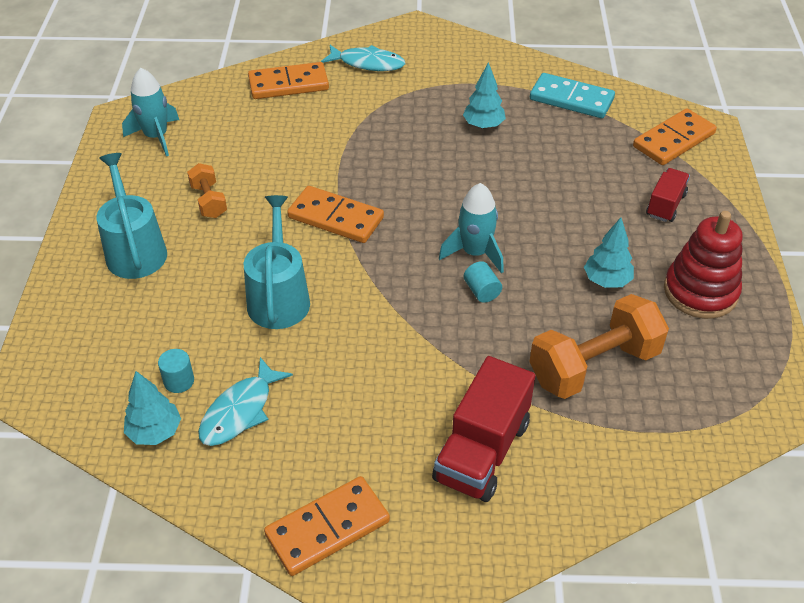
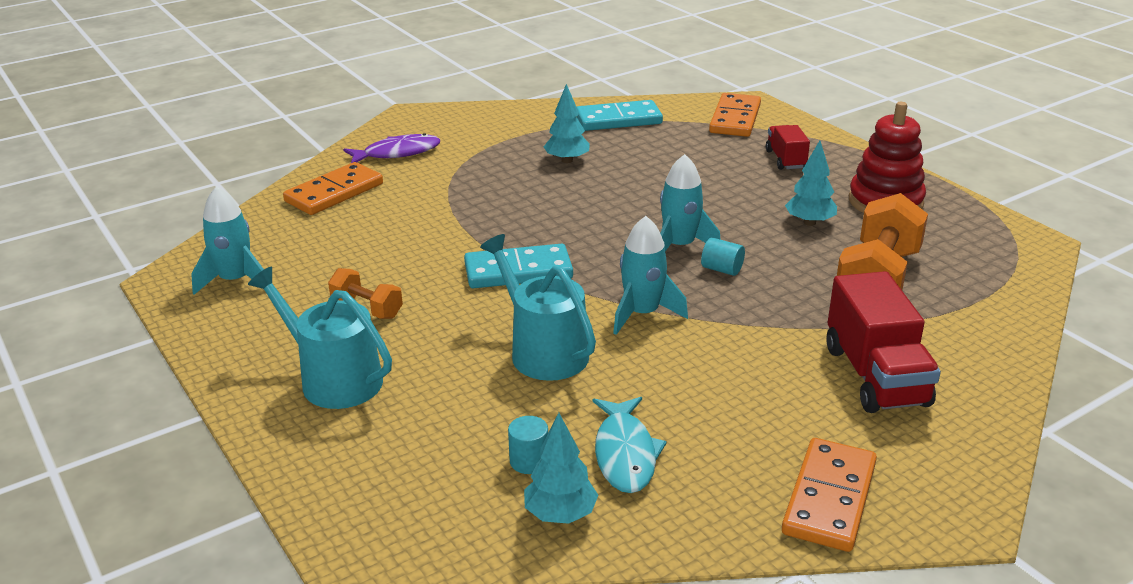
camera: 35 degrees left, 15 degrees down
(335, 218) = (518, 271): orange domino -> turquoise domino
(368, 63) = (397, 153): turquoise fish -> purple fish
(378, 301) = (642, 314): none -> turquoise rocket

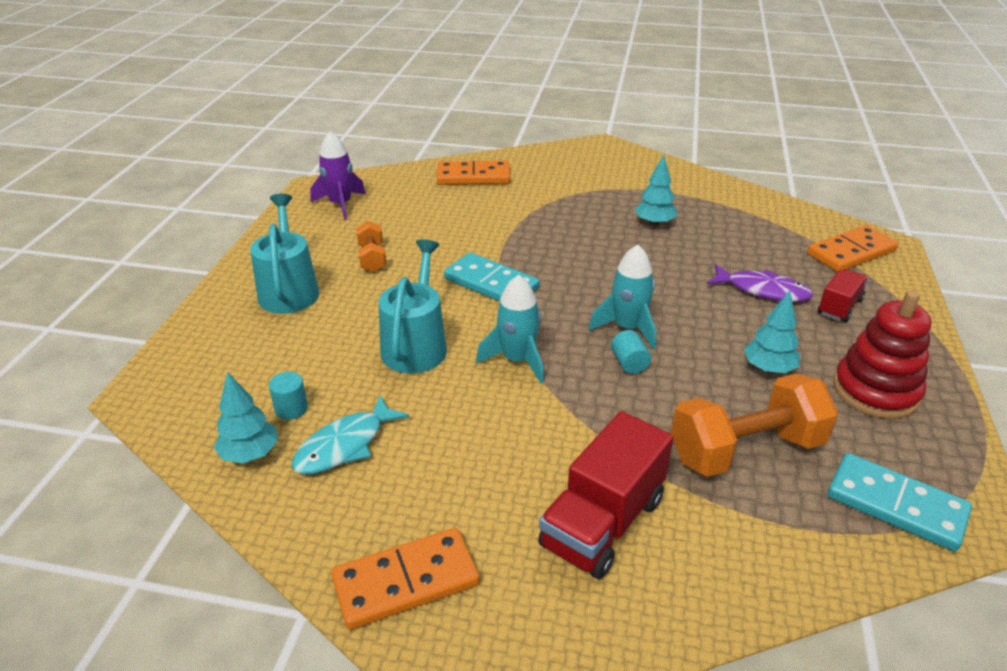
camera: 45 degrees right, 5 degrees up
(235, 281) = (340, 204): turquoise rocket -> purple rocket
(397, 153) = (551, 167): purple fish -> purple fish (762, 290)
(618, 120) = (746, 210): turquoise domino -> turquoise domino (895, 505)

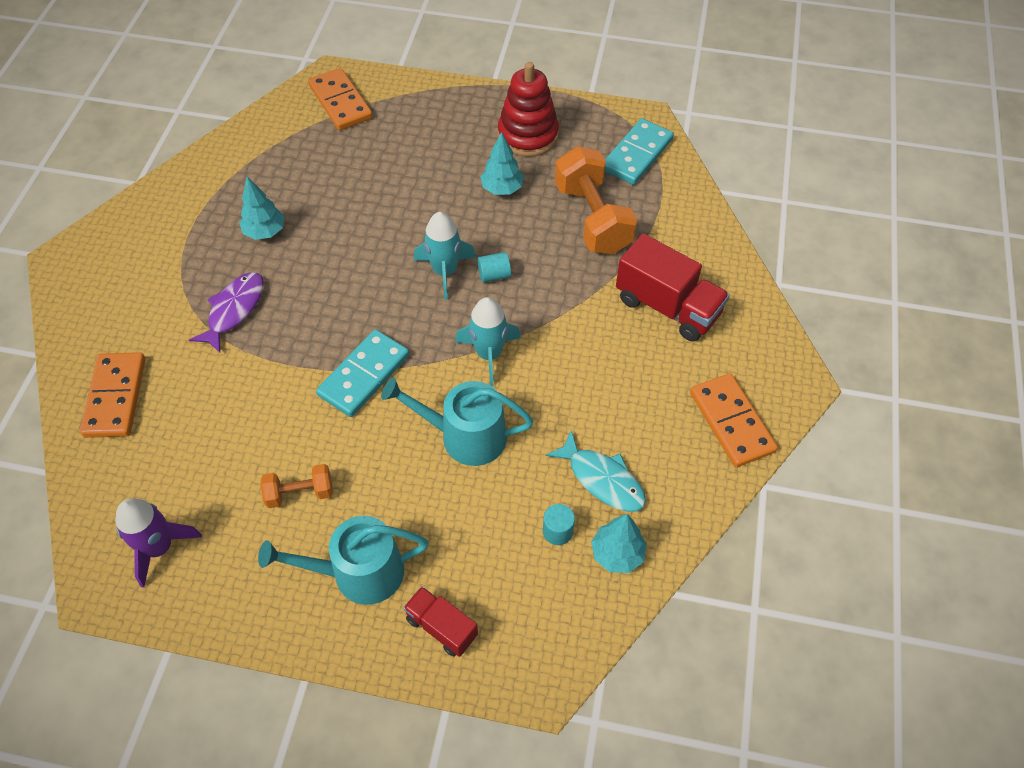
camera: 90 degrees left, 20 degrees up
(762, 290) = (394, 172): purple fish -> purple fish (234, 310)
(839, 307) = (422, 129): red truck -> red truck (441, 627)

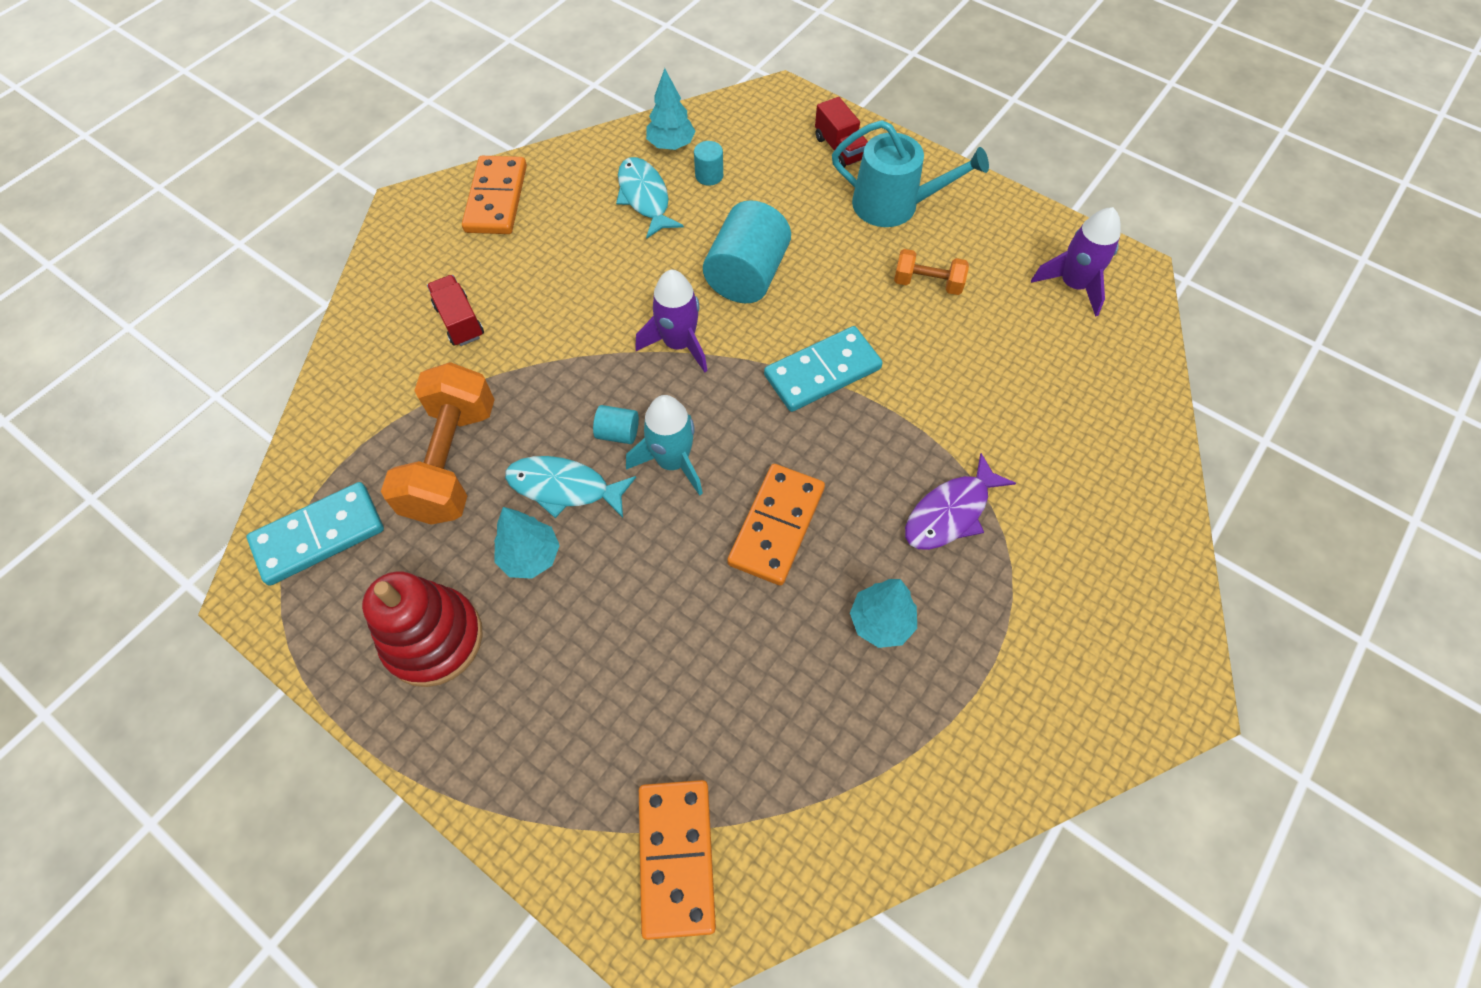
camera: 155 degrees left, 5 degrees up
(115, 397) = (1111, 453): orange domino -> orange domino (777, 526)
(465, 436) = (747, 275): turquoise watering can -> turquoise cylinder
(489, 354) = (679, 344): turquoise rocket -> purple rocket
(508, 230) = (564, 488): none -> turquoise fish
(667, 307) = (459, 321): red truck -> red truck, size x0.57

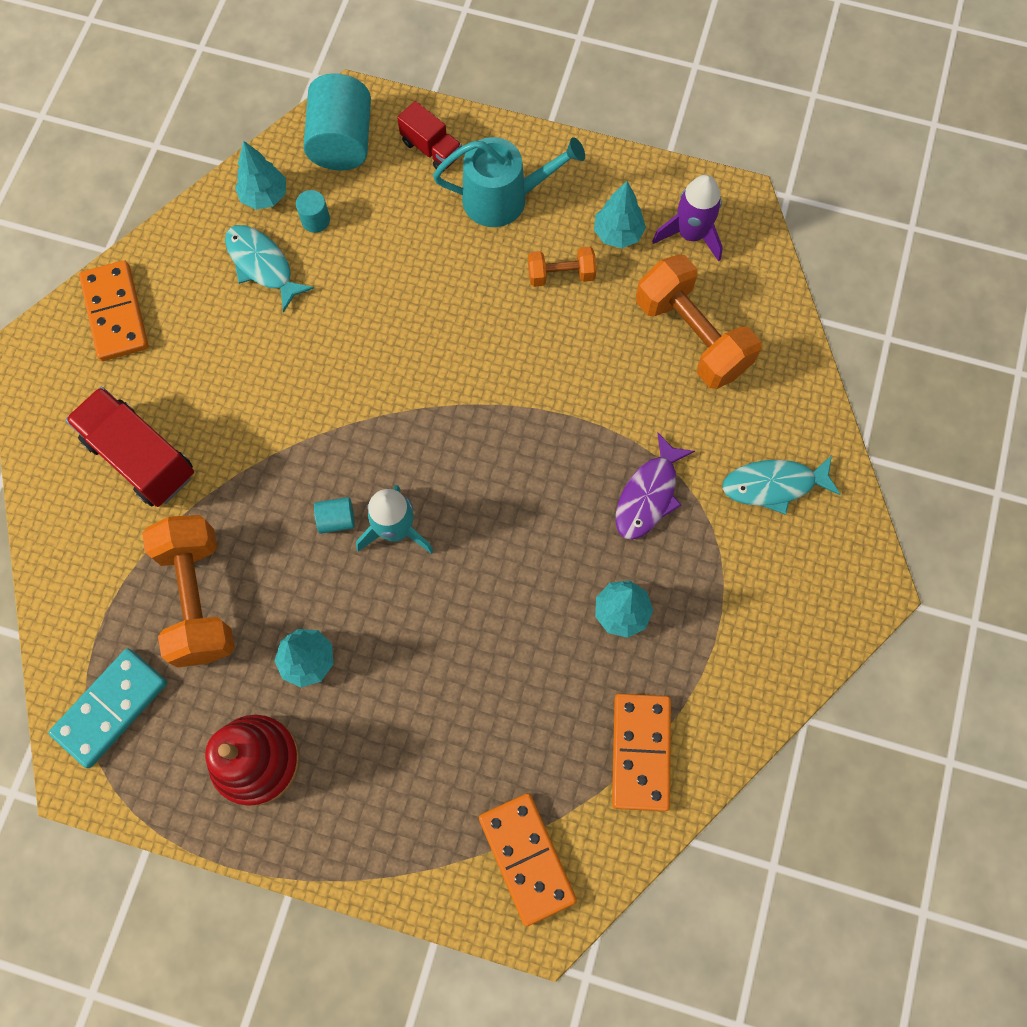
camera: 20 degrees left, 10 degrees up
(459, 321) = (140, 458): red truck -> red truck, size x1.75
(564, 488) = (310, 587): turquoise fish -> turquoise fish (774, 485)
(679, 344) = (356, 412): purple rocket -> none
(747, 275) = (393, 320): turquoise cylinder -> turquoise cylinder (342, 142)
(777, 526) = (507, 558): orange domino -> orange domino (641, 752)
(822, 372) = (496, 397): turquoise domino -> none
(997, 264) = (617, 234): none -> turquoise tree
(1045, 375) = (691, 336): none -> orange dumbbell

